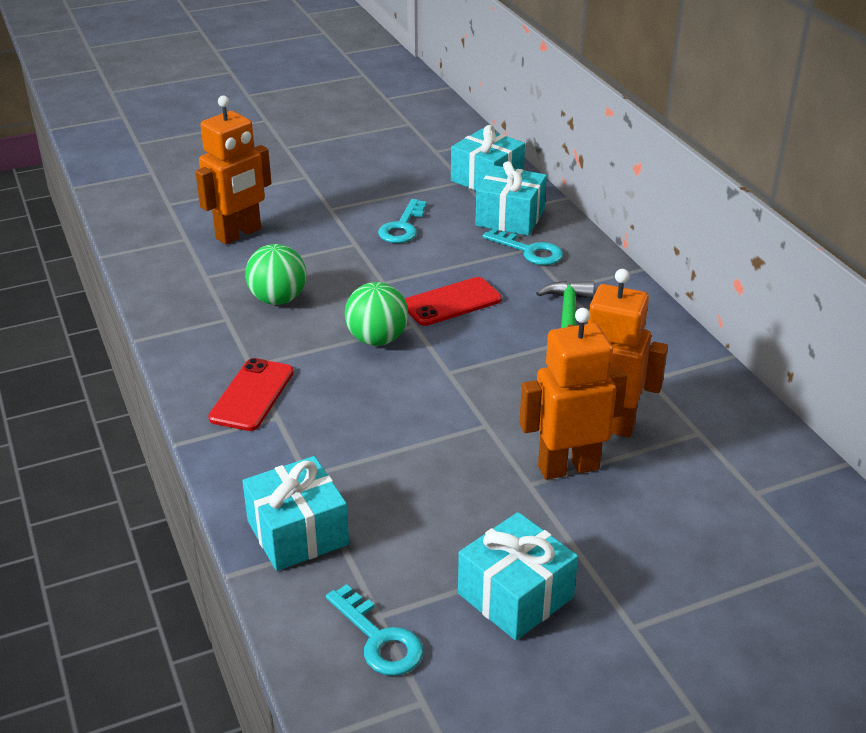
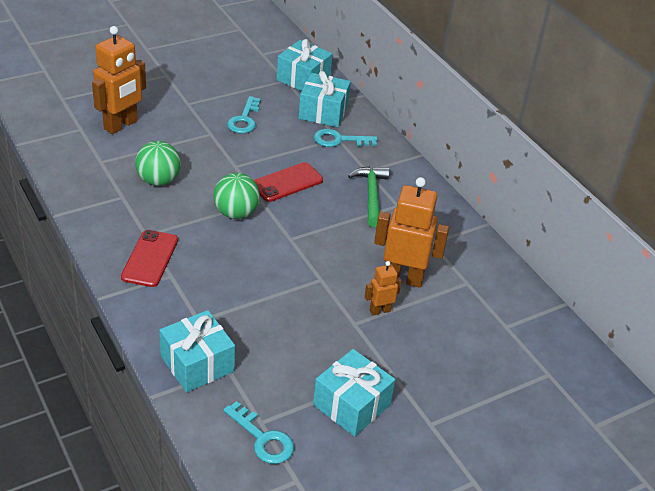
camera: 10 degrees left, 5 degrees up
(529, 251) = (339, 140): turquoise key -> turquoise key turned 150 degrees clockwise
(568, 467) = (380, 310): orange robot -> orange robot, size x0.51

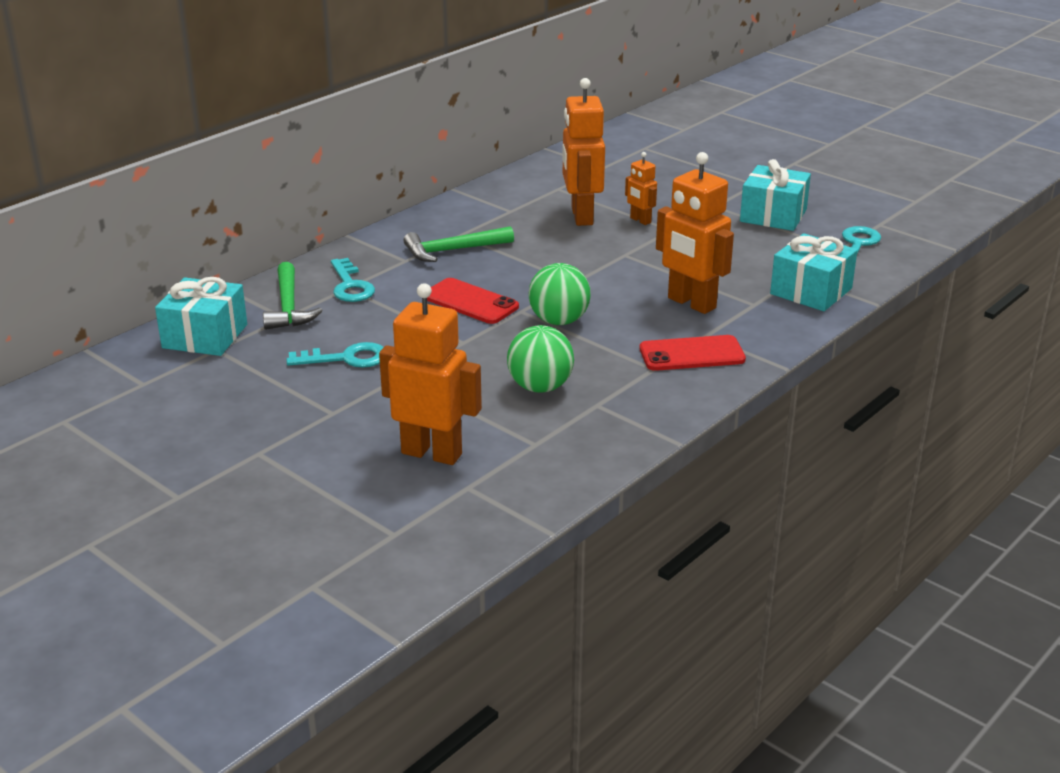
camera: 105 degrees left, 10 degrees down
(220, 286) = (691, 303): none -> orange robot
(323, 112) = (289, 307): turquoise gift -> green hammer

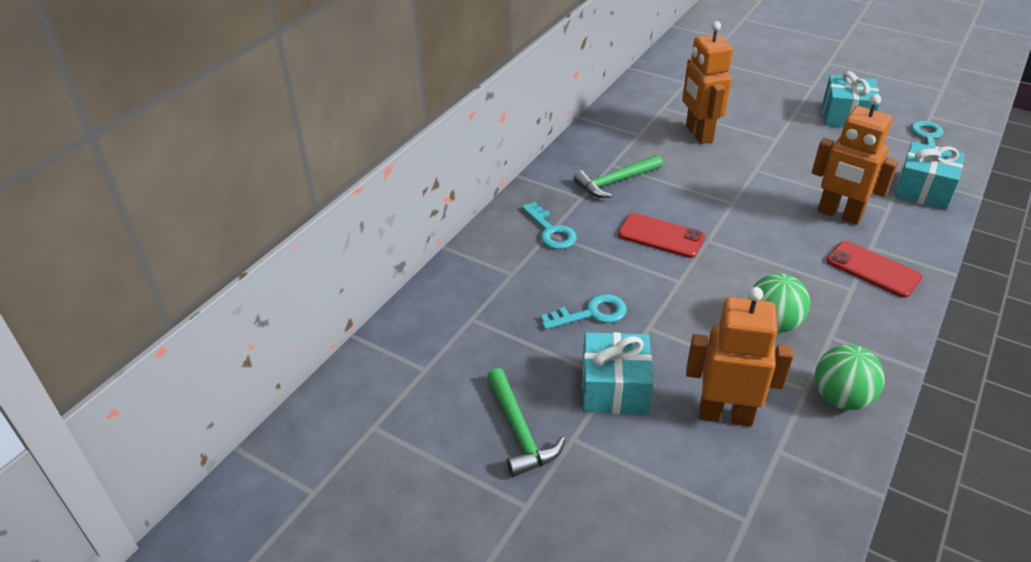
camera: 10 degrees left, 10 degrees up
(205, 336) = (454, 305): turquoise gift -> turquoise gift (614, 388)
(289, 307) = (510, 261): green hammer -> green hammer (520, 431)
(559, 321) = (745, 247): green ball -> green ball (841, 398)
(640, 220) = (747, 133): orange robot -> none
(692, 354) = (873, 269): red phone -> red phone turned 60 degrees clockwise

